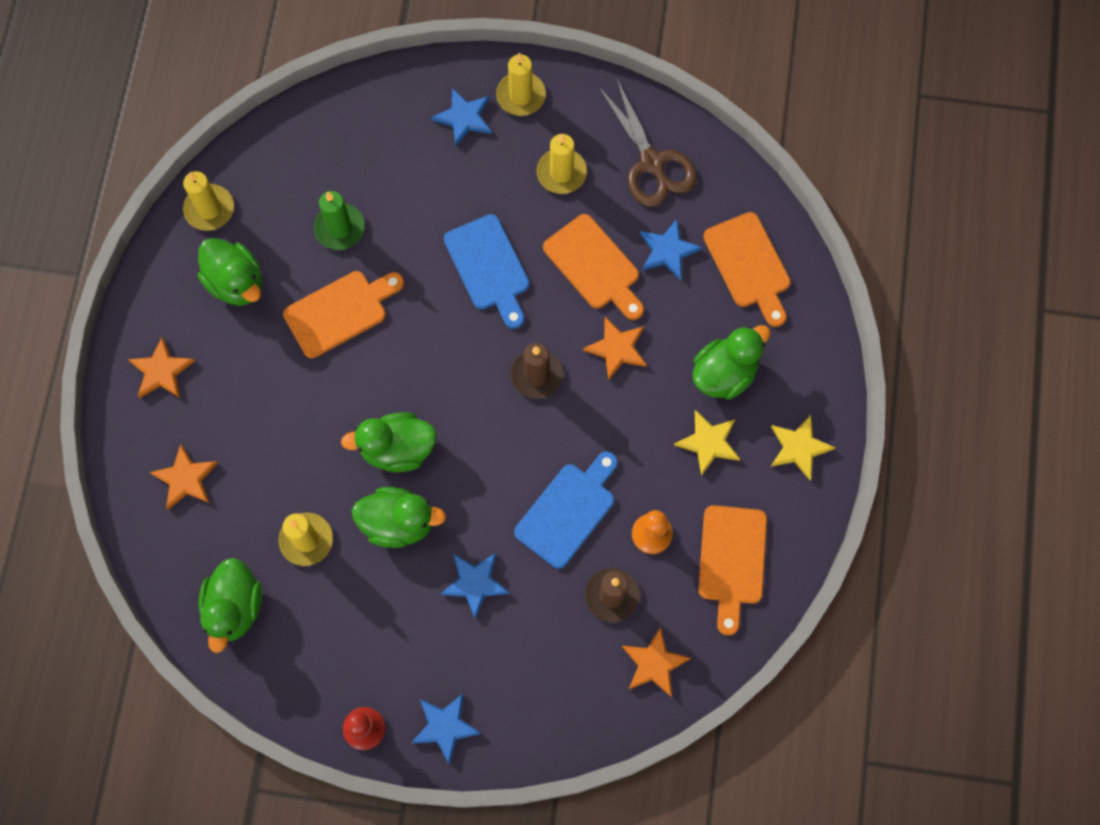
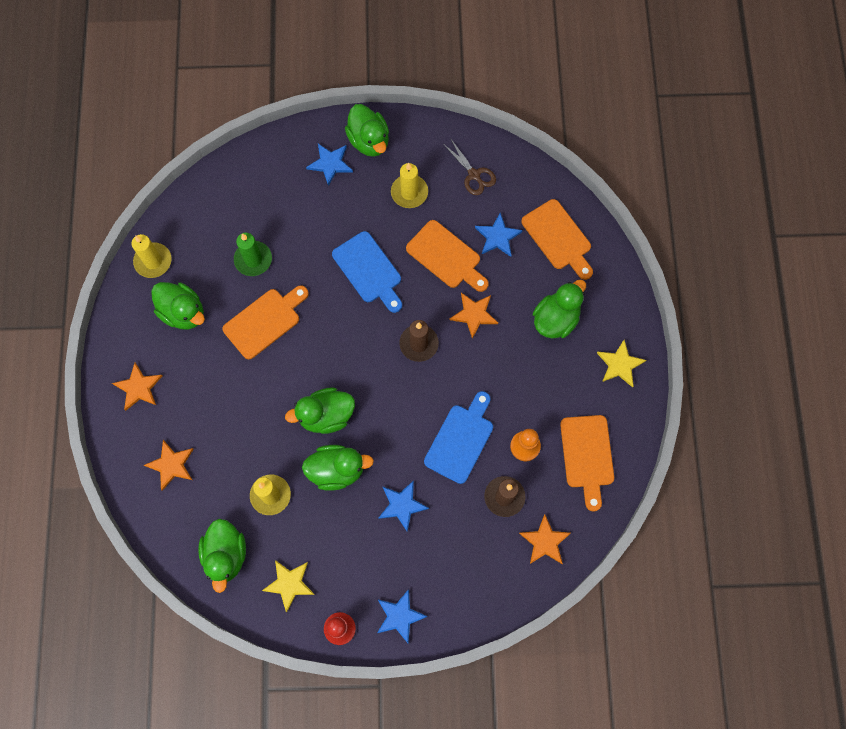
camera: 10 degrees left, 0 degrees up
(521, 96) = (369, 141): yellow candle -> green duck
(652, 163) = (474, 175): brown scissors -> brown scissors, size x0.63
(708, 442) = (553, 372): yellow star -> yellow star (289, 584)

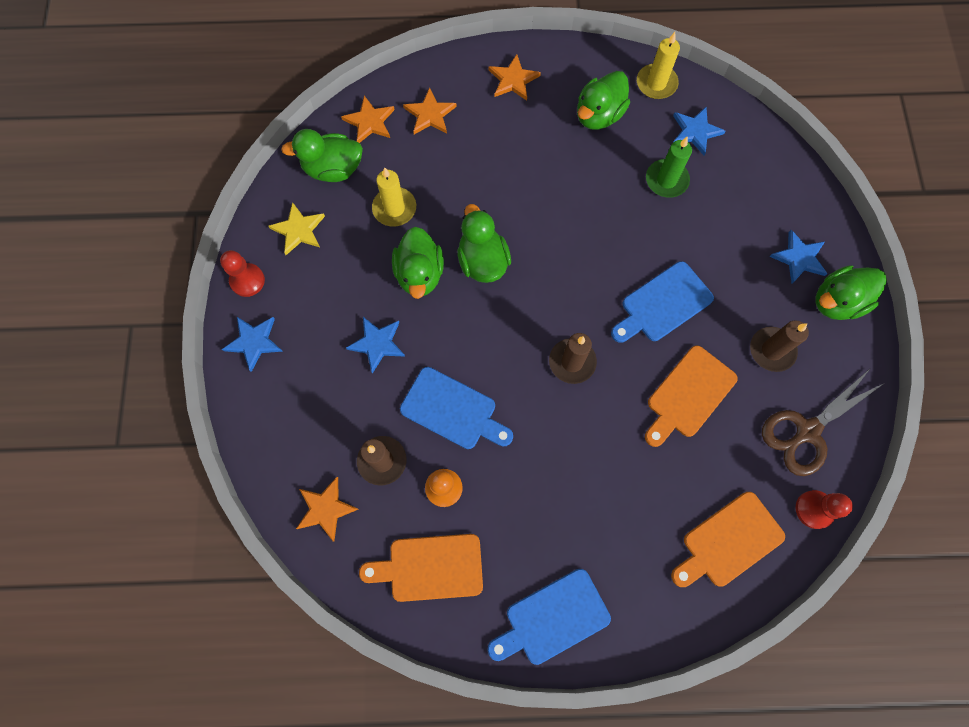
camera: 90 degrees right, 0 degrees up
(264, 321) = (593, 195): orange cutting board -> none
(409, 192) = (772, 350): yellow candle -> brown candle
(474, 175) = (807, 431): brown scissors -> brown scissors, size x1.58
(474, 314) = (613, 428): orange star -> orange star (369, 122)
(497, 237) = (722, 460): blue star -> blue star (695, 131)
(533, 177) = (814, 509): none -> red pawn
(556, 319) = (612, 533): green duck -> none
(619, 364) = (552, 618): yellow star -> blue cutting board

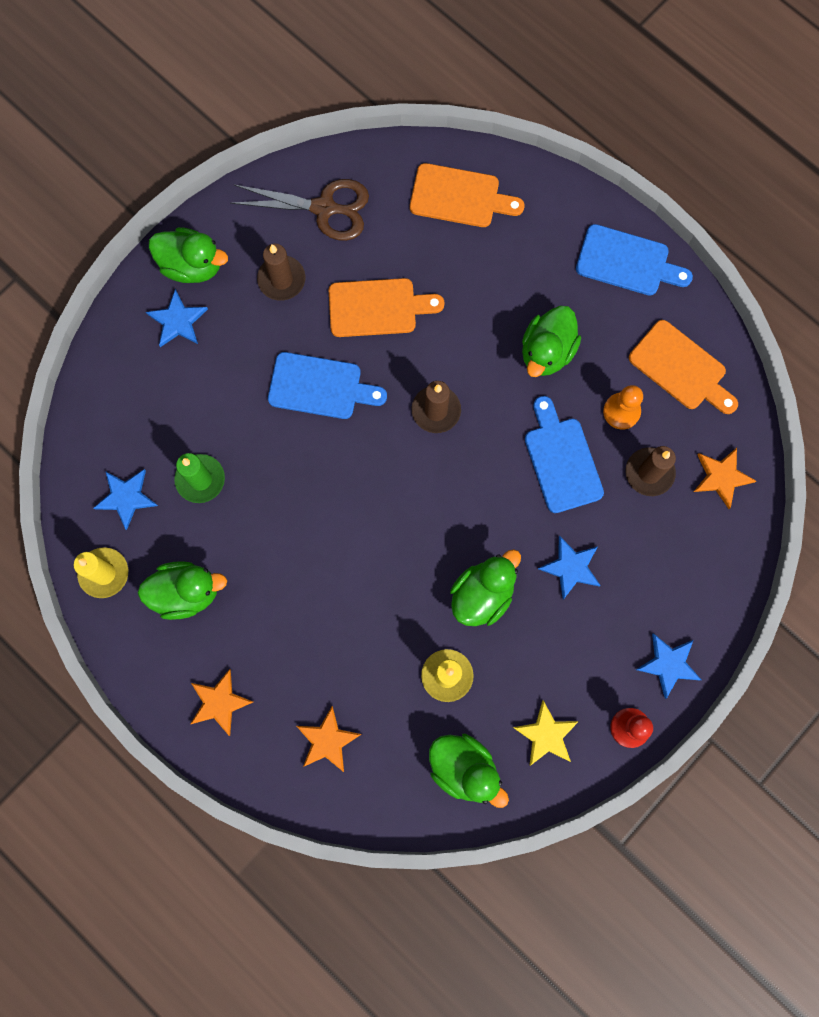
camera: 135 degrees left, 5 degrees up
(369, 122) = (387, 787): orange star -> none
(482, 261) = (421, 556): green duck -> green duck (546, 351)
(814, 509) = (380, 162): red pawn -> none

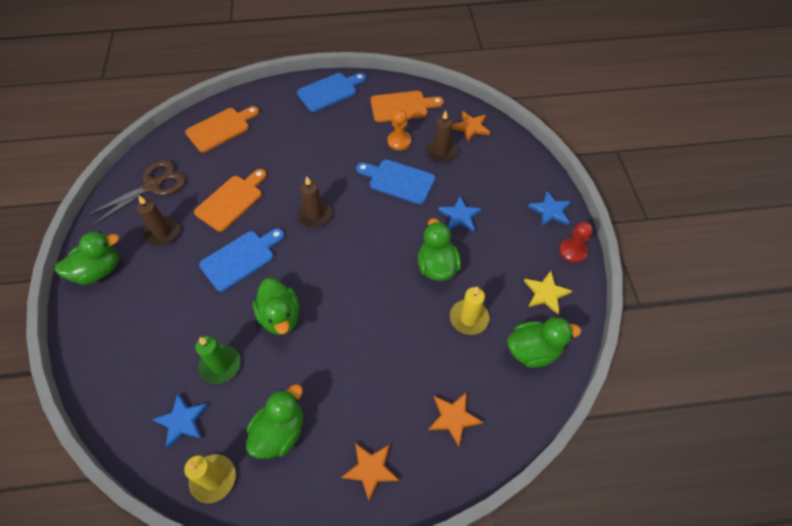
camera: 50 degrees left, 20 degrees down
(178, 321) = (118, 303): blue star -> none
(546, 351) = (337, 149): green duck -> green duck (280, 317)

